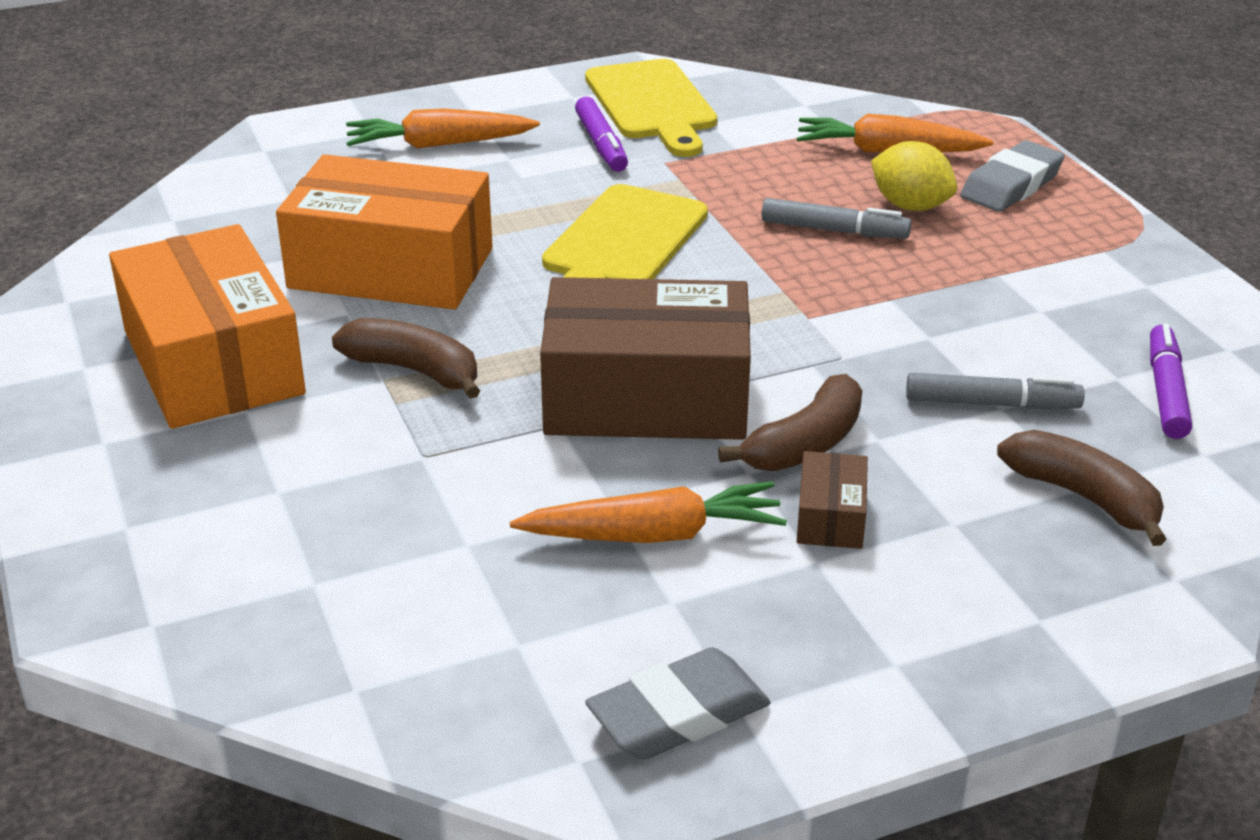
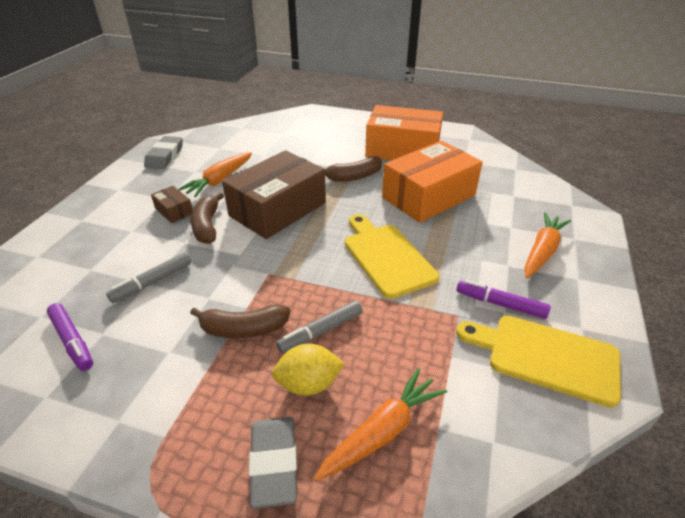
camera: 130 degrees right, 5 degrees up
(1084, 497) = (87, 266): brown banana -> brown banana (243, 329)

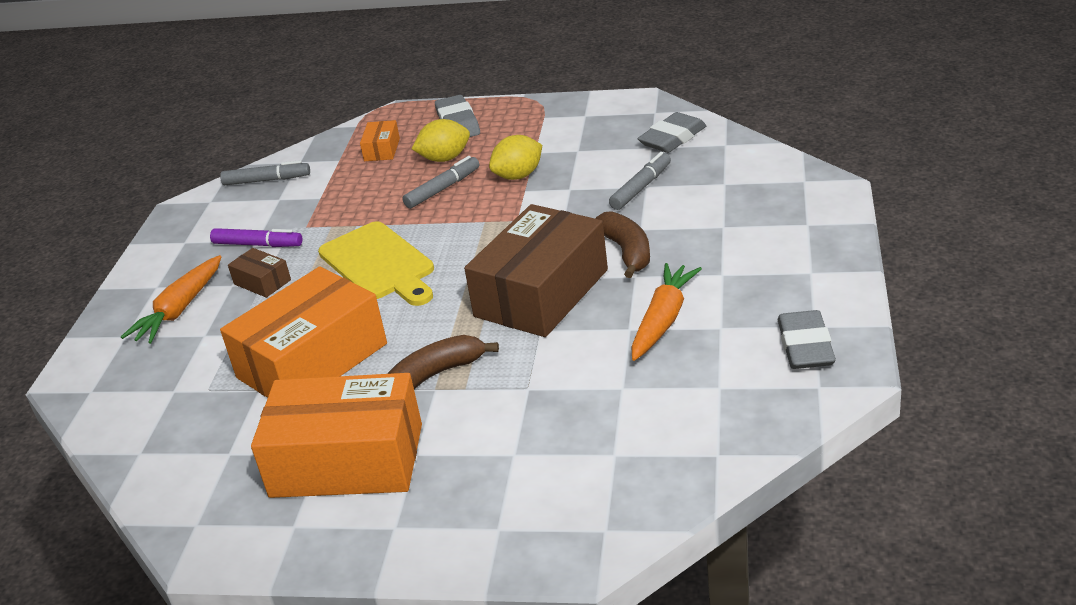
camera: 175 degrees right, 5 degrees down
(72, 341) = (672, 138): purple marker -> grey eraser
(174, 211) = (691, 260): brown box -> brown box (262, 282)
(243, 329) = (518, 176): brown banana -> yellow lemon
(382, 431) = (382, 149): orange carrot -> orange box
(527, 410) = (267, 180): none -> grey marker
(546, 356) = (233, 214): yellow cutting board -> none

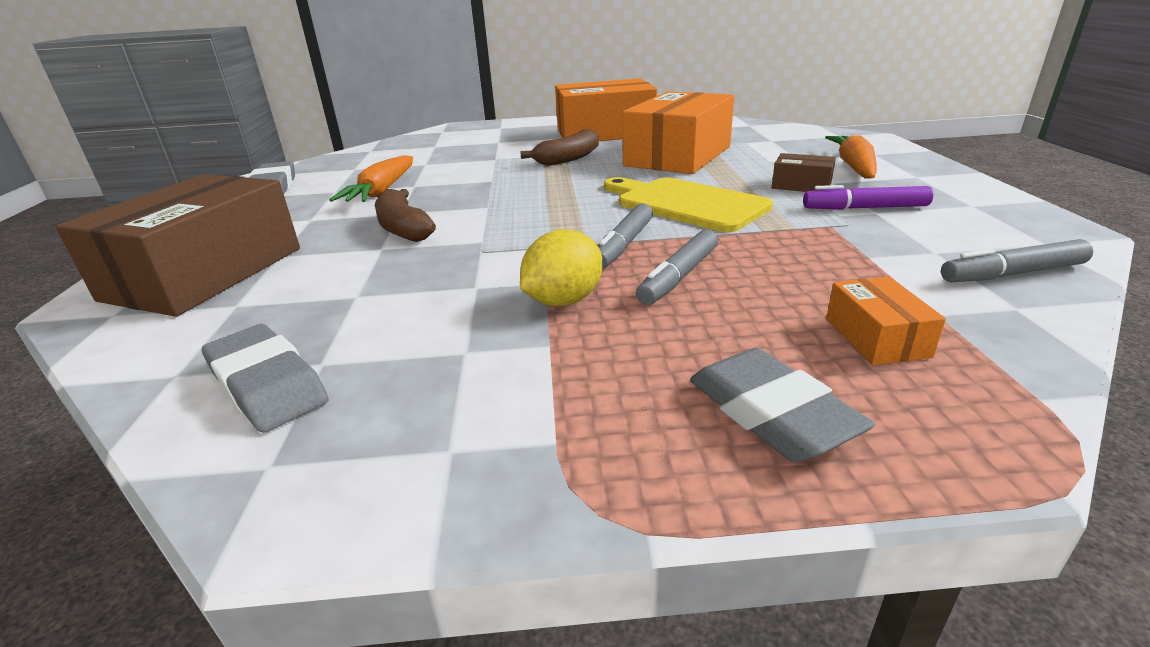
camera: 165 degrees right, 5 degrees down
(444, 158) = (721, 324): yellow lemon -> none
(541, 293) = (495, 197): brown box -> brown box (205, 273)
(641, 188) = (364, 293): grey marker -> grey marker (623, 245)
(672, 138) = (267, 385): grey eraser -> grey eraser turned 75 degrees counterclockwise

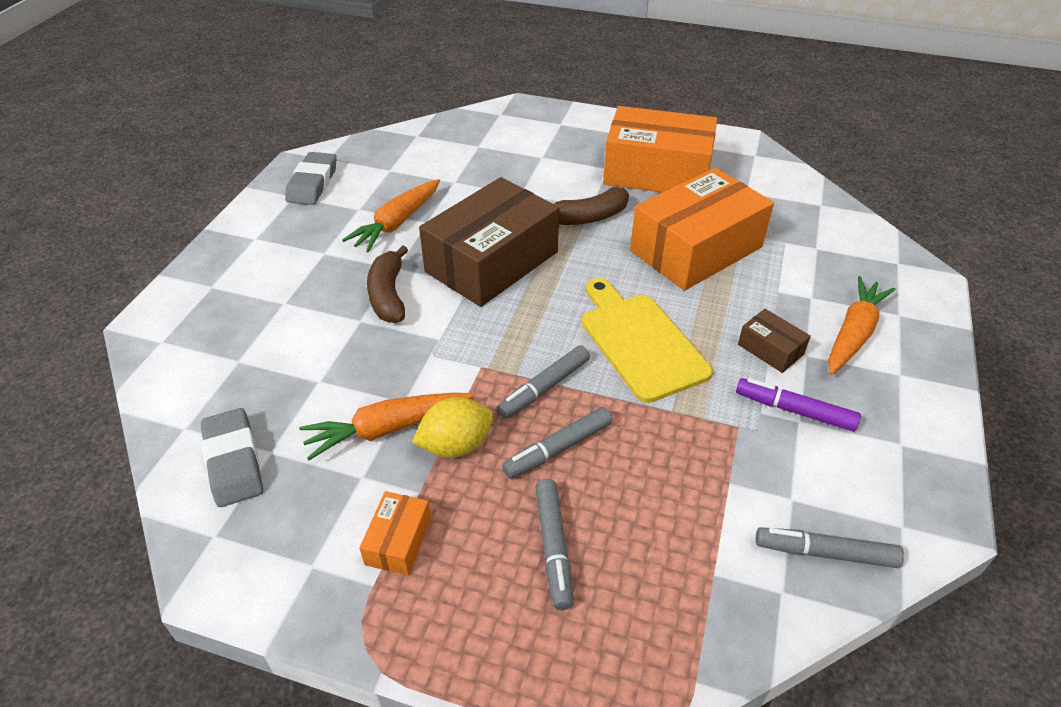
camera: 20 degrees right, 15 degrees up
(205, 273) = (229, 309): brown box -> brown box (492, 262)
(469, 309) = (387, 429): none -> orange carrot
(752, 343) = (553, 547): none -> grey marker
(770, 413) = (512, 617): grey eraser -> none
(876, 337) = (644, 578): orange box -> orange box (398, 541)

